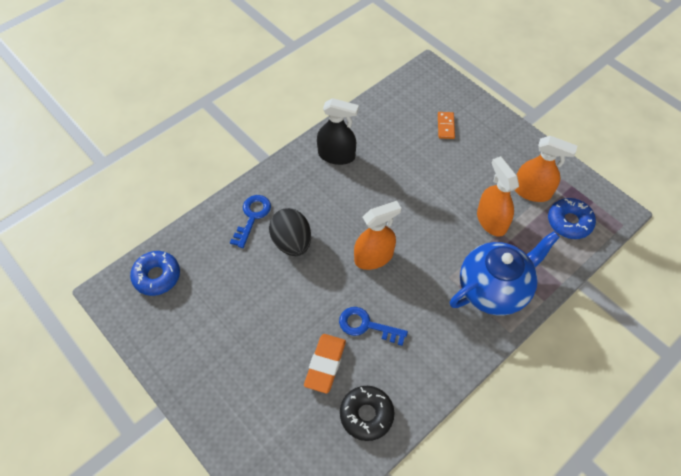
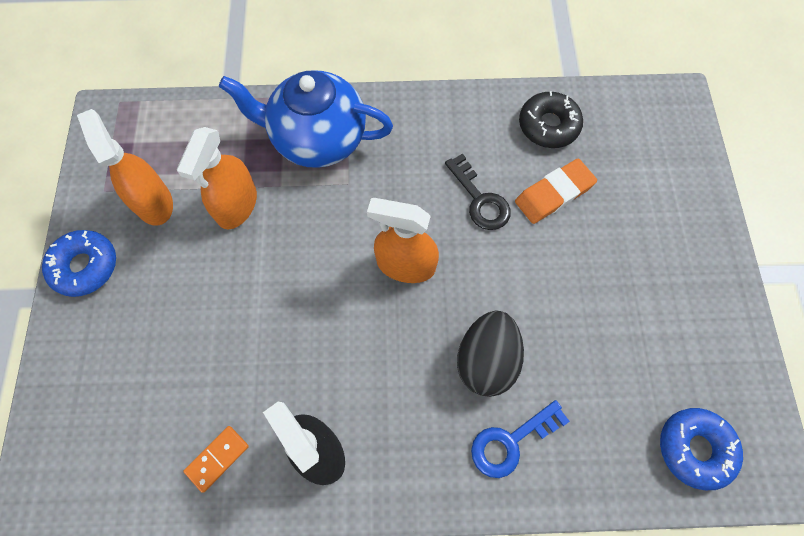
camera: 140 degrees left, 10 degrees up
(366, 326) = (480, 199): blue key -> black key
(445, 126) = (134, 373): orange domino -> orange domino (217, 458)
(569, 222) = (163, 142): blue donut -> blue donut (85, 266)

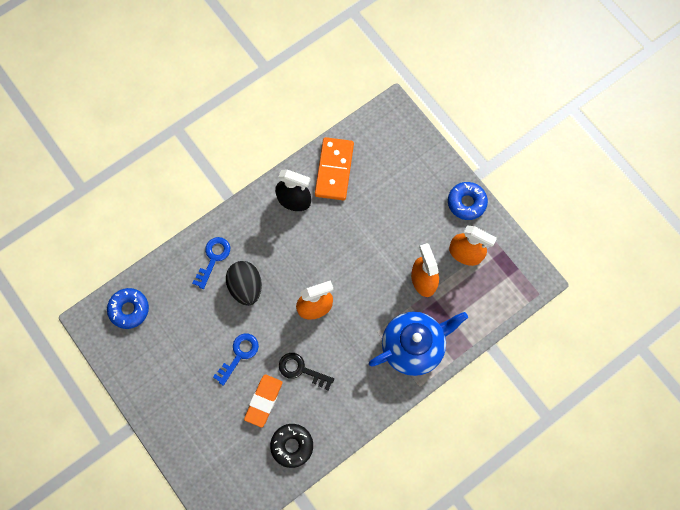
camera: 145 degrees right, 5 degrees up
(217, 458) = (334, 170): orange domino -> orange domino, size x2.07
(554, 270) = (239, 355): none -> blue key

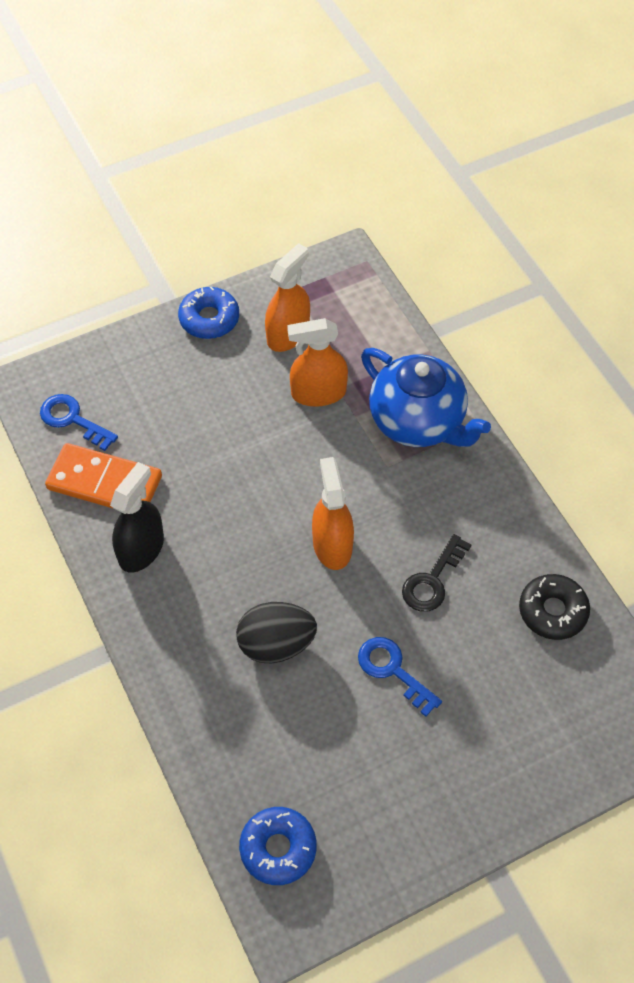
camera: 80 degrees left, 15 degrees down
(213, 258) = (214, 690): blue key -> blue key (73, 420)
(264, 401) = (475, 643): orange eraser -> none
(413, 346) = (418, 422): blue teapot -> blue teapot turned 150 degrees clockwise

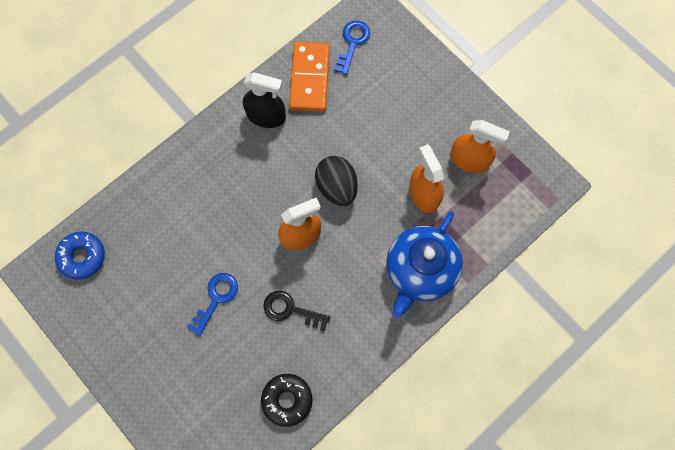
camera: 75 degrees right, 15 degrees up
(209, 319) = (465, 103): blue donut -> none
(276, 644) = (218, 219): black egg -> black egg (337, 187)

